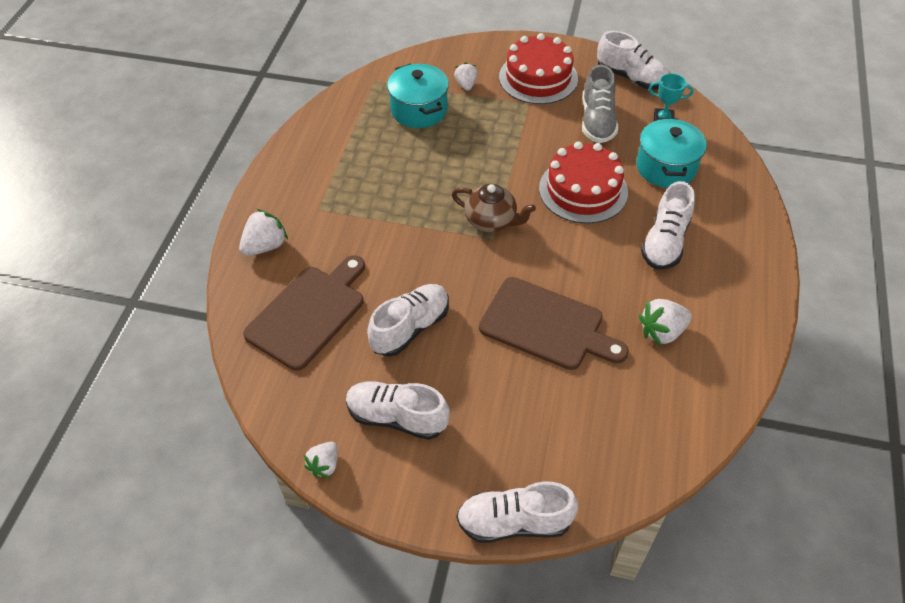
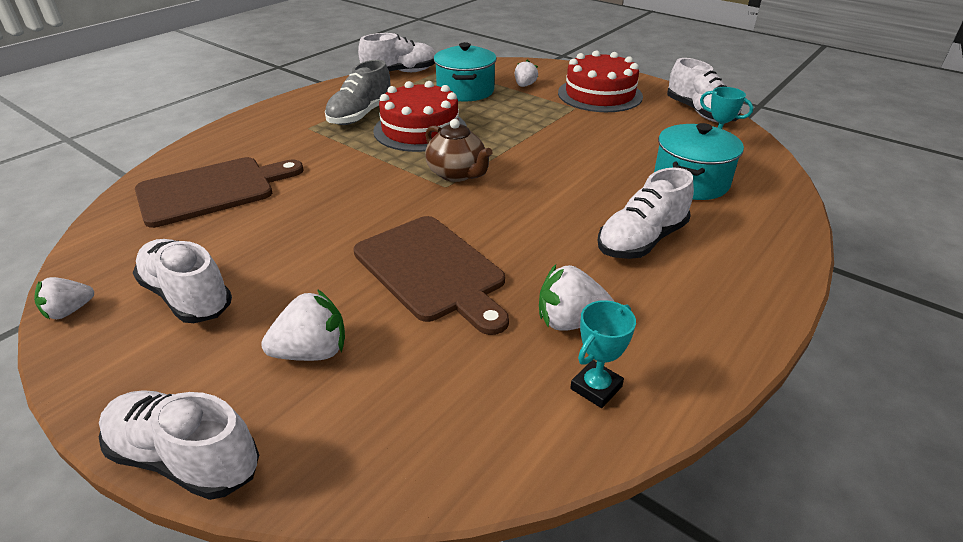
camera: 25 degrees right, 15 degrees down
(265, 246) = (235, 138): white strawberry -> white strawberry (312, 352)
(410, 328) = (289, 228): white shoe -> white shoe (400, 72)
(583, 190) = (577, 176): red cake -> red cake (420, 129)
(597, 121) = (637, 133): grey shoe -> grey shoe (360, 115)
(705, 374) = (596, 388): none -> turquoise trophy

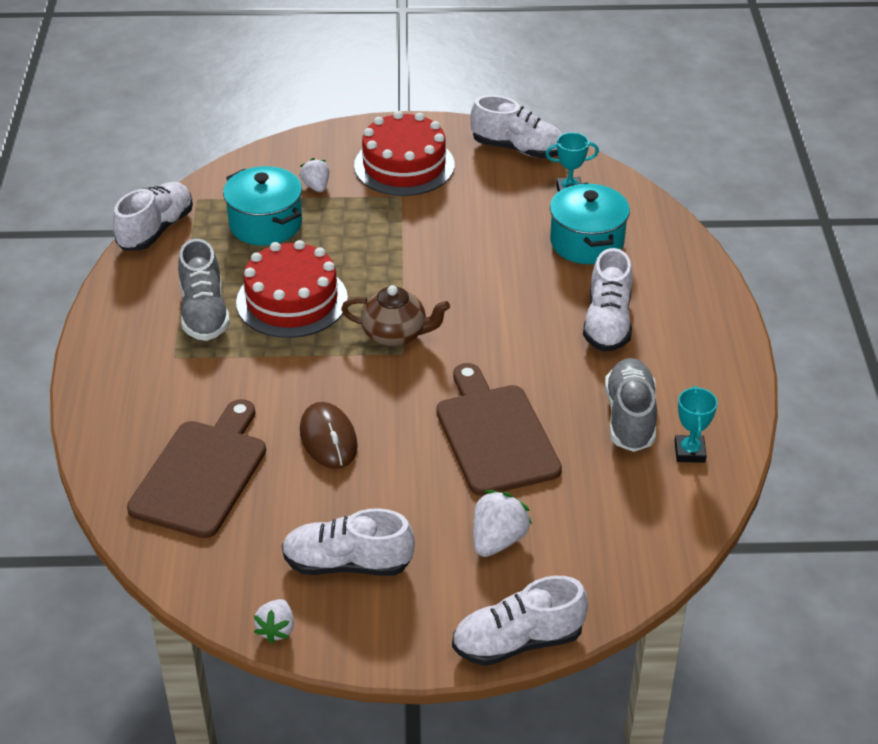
camera: 40 degrees left, 5 degrees up
(315, 210) = (328, 438): none -> brown mouse
(432, 271) = (495, 435): brown cutting board -> brown cutting board turned 120 degrees counterclockwise
(570, 322) = (630, 417): white strawberry -> grey shoe

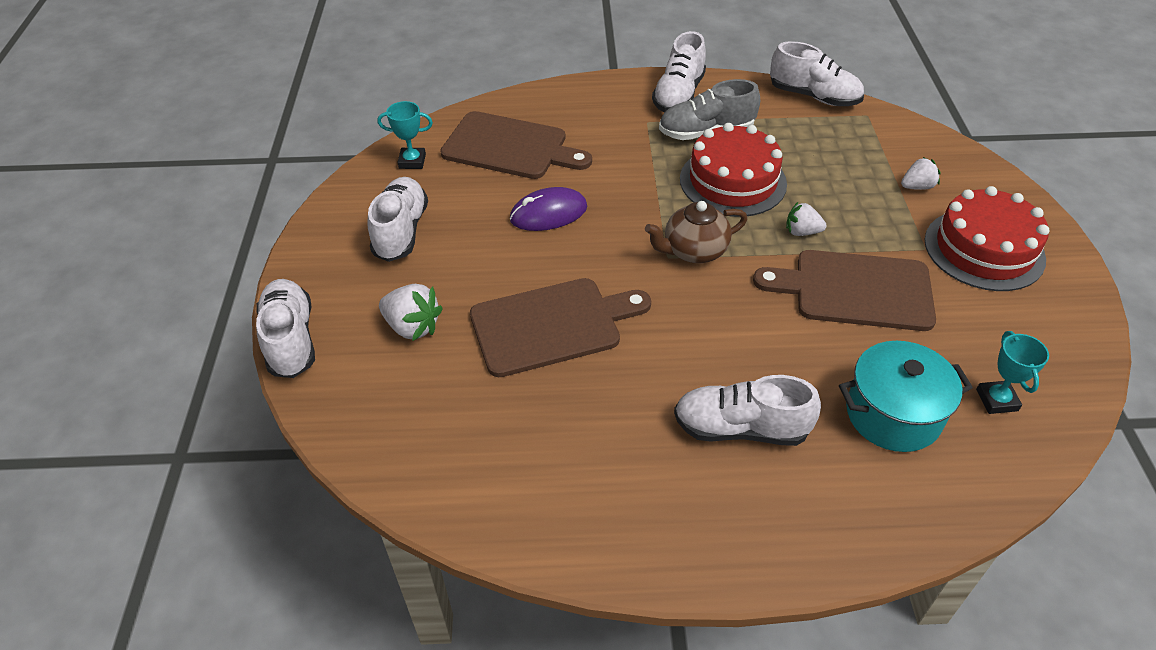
camera: 90 degrees right, 5 degrees up
(265, 224) = (843, 158): turquoise pot -> none
(276, 629) = (341, 197): white strawberry -> white strawberry (802, 232)
(328, 438) = (548, 213): brown mouse -> purple mouse
(395, 334) = (694, 251): brown teapot -> brown teapot turned 60 degrees clockwise
(451, 242) = (855, 290): none -> brown cutting board
(518, 149) = (1066, 350): white shoe -> white shoe (678, 95)
(630, 417) = (579, 441): grey shoe -> none
(689, 452) = (522, 497): turquoise trophy -> turquoise trophy (412, 161)

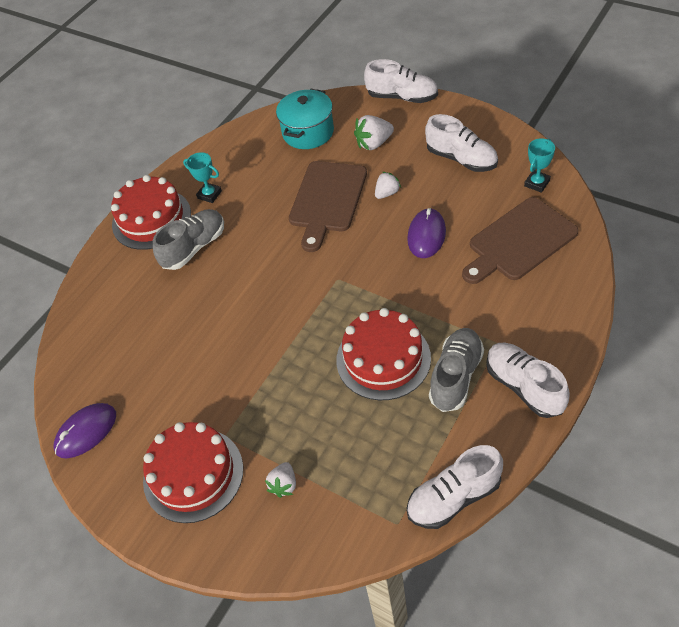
camera: 130 degrees right, 5 degrees up
(694, 251) = (331, 295): brown teapot -> none
(737, 526) = (151, 219): none -> red cake
(740, 428) = (194, 247): white shoe -> grey shoe
(802, 232) = (300, 369): white strawberry -> white strawberry (387, 193)
(855, 290) = (229, 363): brown cutting board -> none
(893, 414) = (140, 319): turquoise pot -> turquoise pot (308, 132)
(997, 400) = (101, 376): turquoise trophy -> turquoise trophy (209, 194)
(1060, 365) = (86, 432): none -> purple mouse

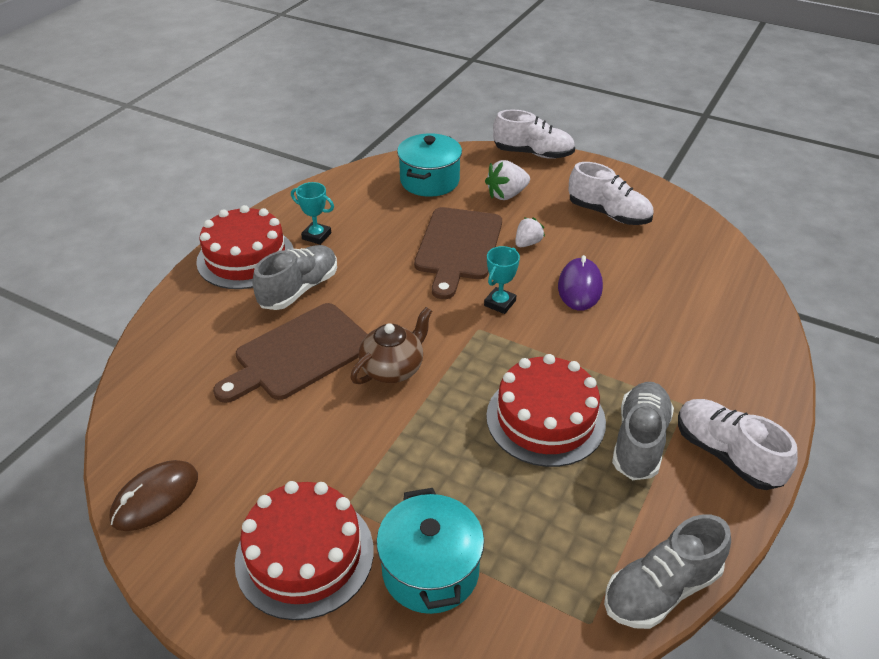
camera: 10 degrees left, 10 degrees down
(86, 432) = (155, 498): purple mouse -> brown mouse
(266, 318) = (393, 368): none -> brown teapot
(284, 485) = (430, 570): white strawberry -> turquoise pot
(454, 497) = (661, 589): white shoe -> grey shoe
(519, 241) = (689, 297): brown cutting board -> brown cutting board (299, 354)
(537, 183) = (698, 241): turquoise trophy -> turquoise trophy (500, 303)

